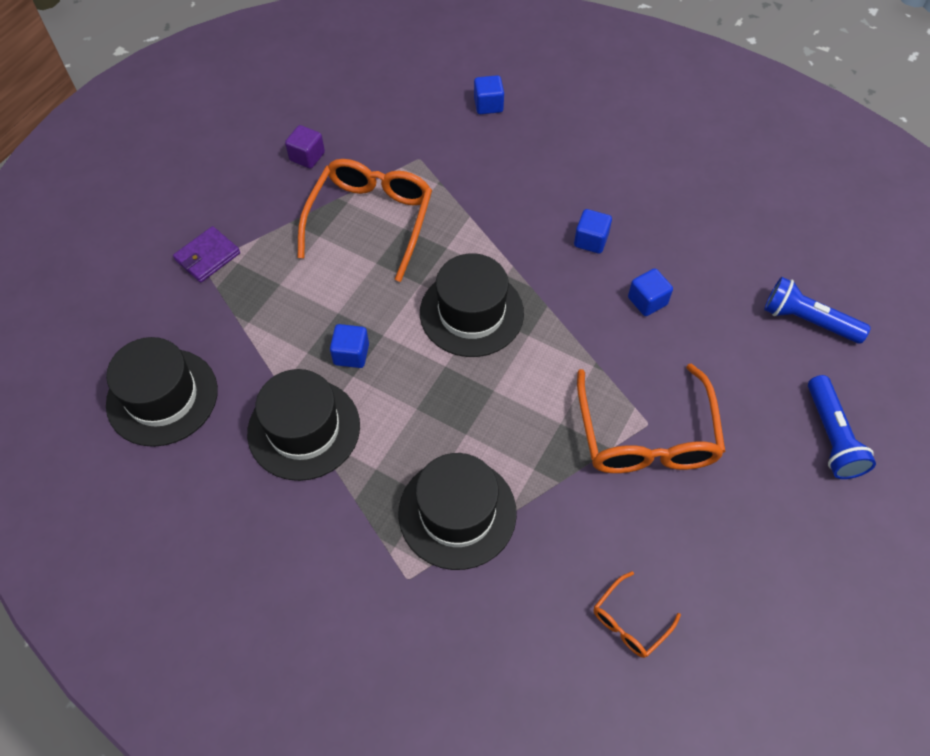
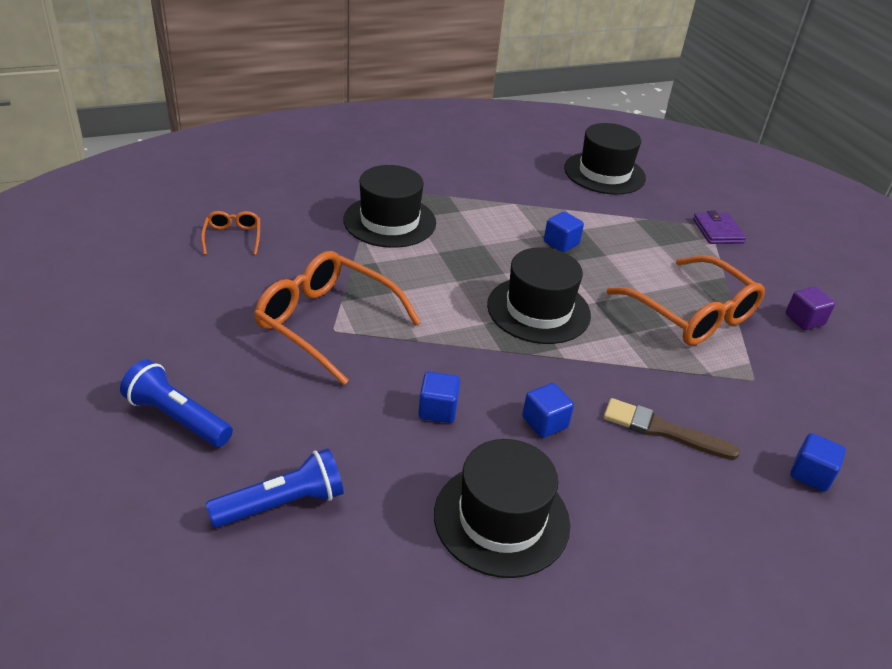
camera: 125 degrees right, 20 degrees down
(304, 429) = (521, 202): black hat -> black hat (501, 519)
(528, 182) = (662, 430): none -> brown brush

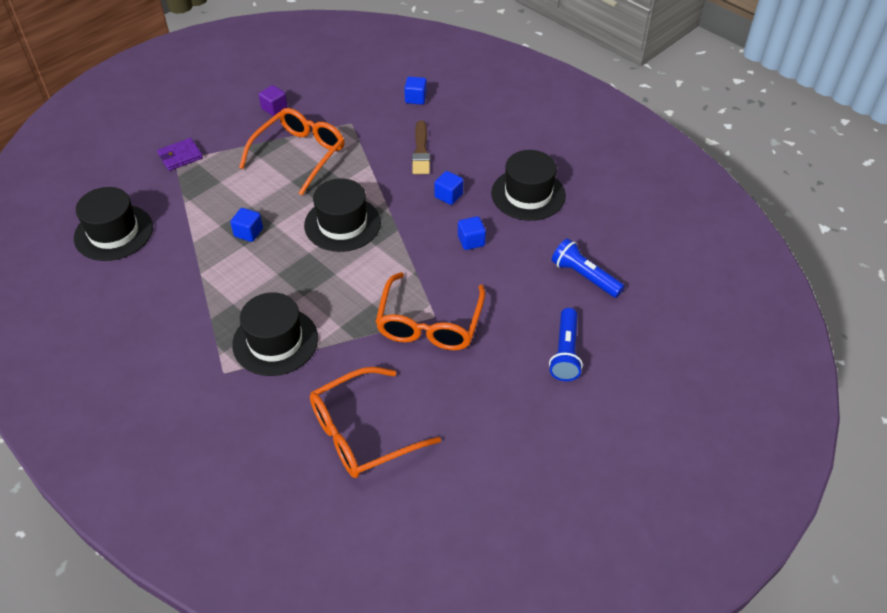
camera: 110 degrees left, 10 degrees up
(232, 237) = (363, 432): orange glasses -> orange glasses, size x2.10

